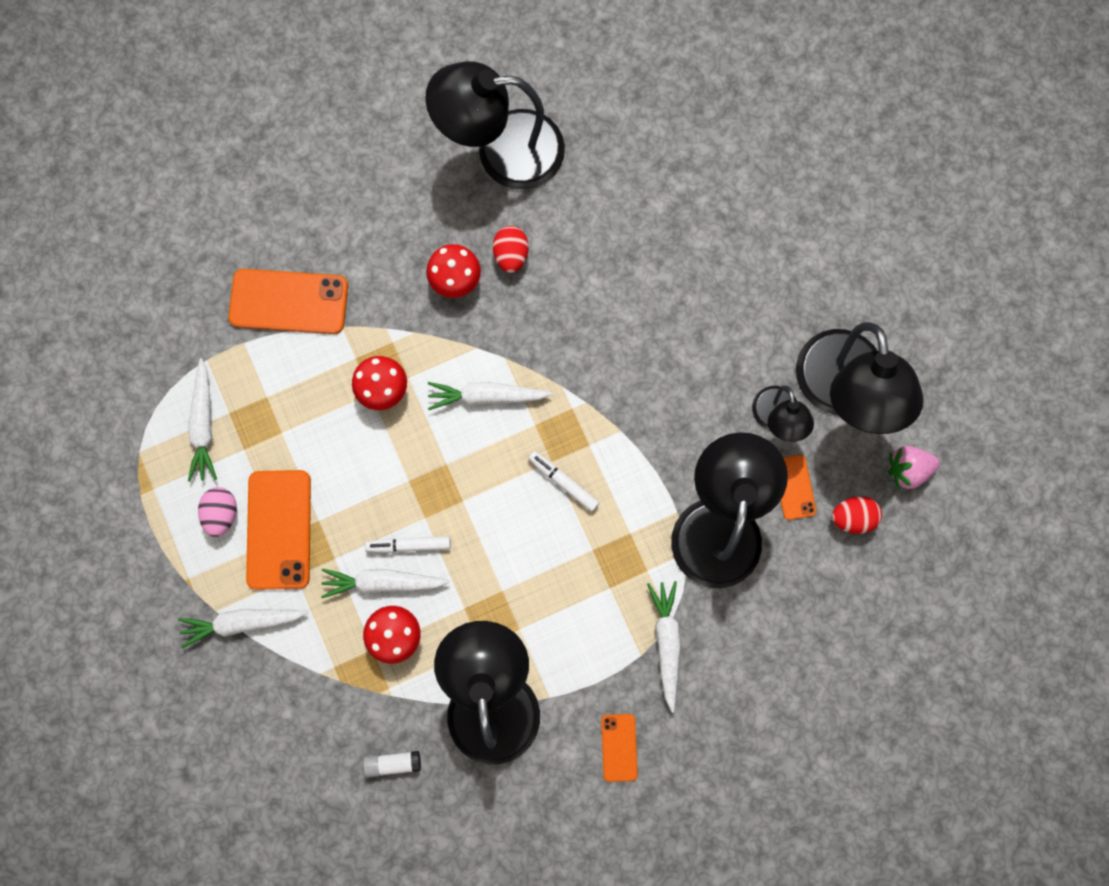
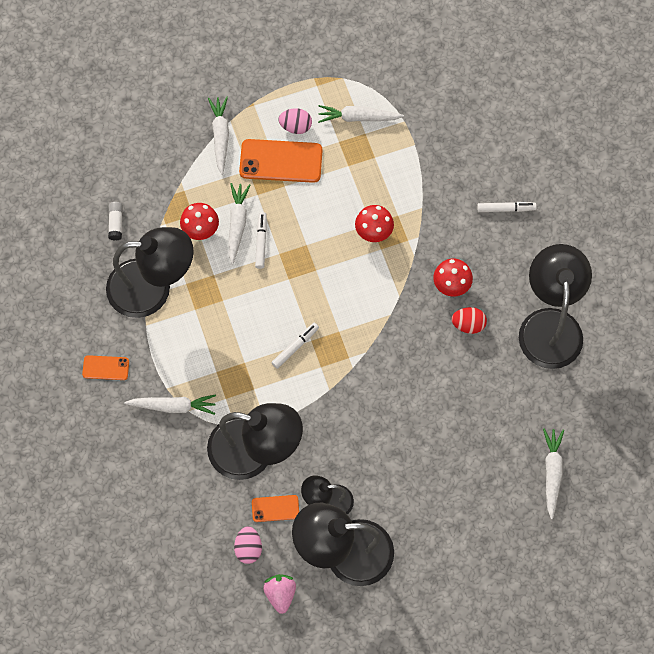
camera: 95 degrees right, 10 degrees down
(289, 301) = (442, 174): orange phone -> none
(337, 214) = (506, 209): none -> white marker
(486, 396) = (362, 300): white carrot -> white carrot (552, 472)
(852, 517) = (248, 548): red egg -> pink egg

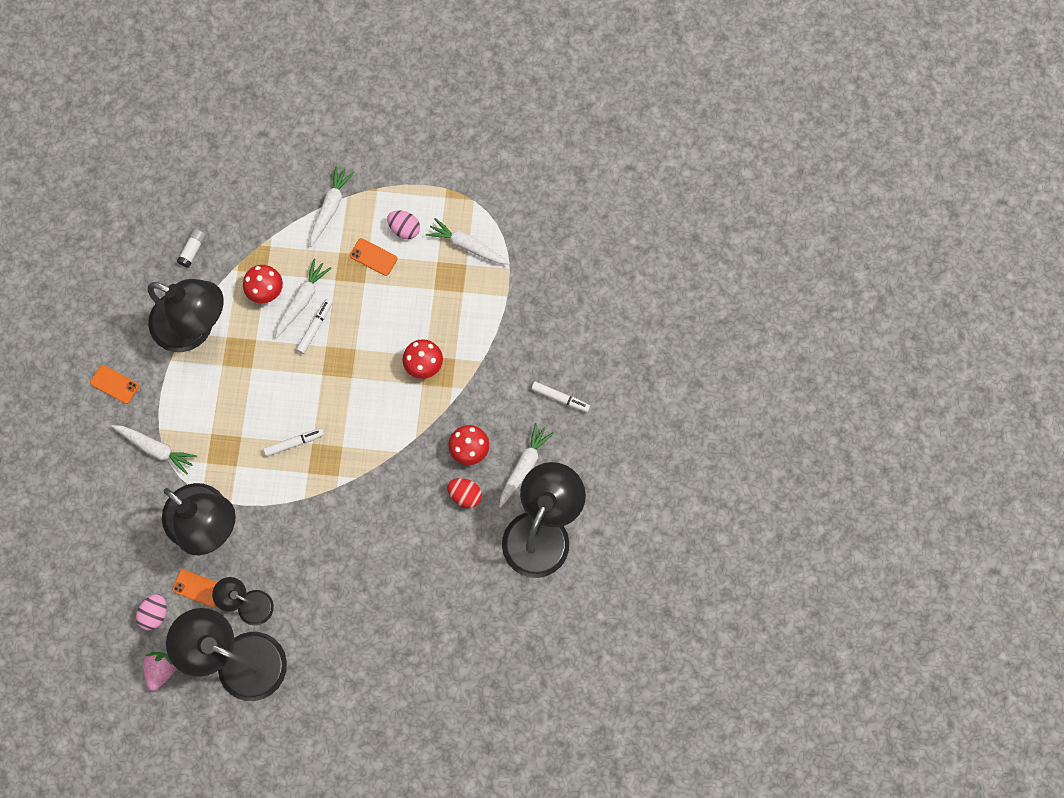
camera: 25 degrees right, 5 degrees up
(281, 161) = (373, 257): orange phone -> orange phone, size x0.53
(552, 472) = (468, 674): white carrot -> white carrot (524, 466)

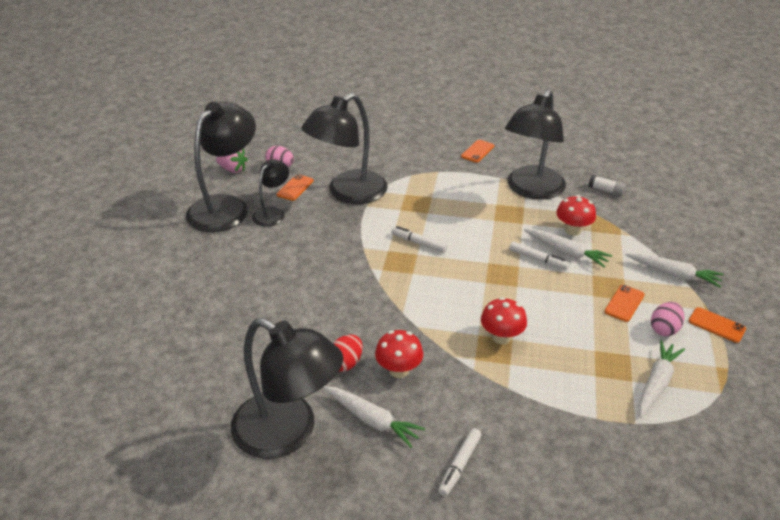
camera: 95 degrees right, 35 degrees down
(156, 449) = (420, 169): white carrot -> none
(294, 443) = (418, 243): white marker -> white marker turned 135 degrees clockwise
(396, 186) = (716, 325): none -> orange phone

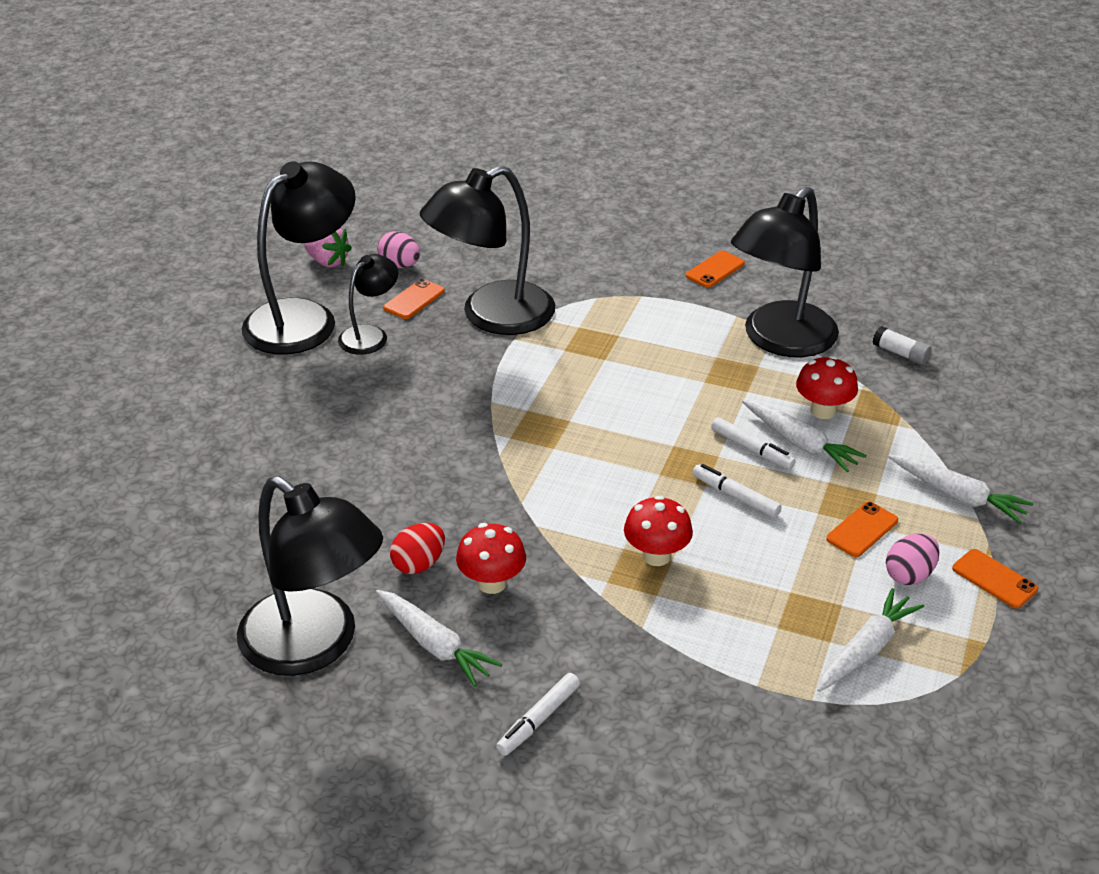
camera: 10 degrees right, 0 degrees up
(418, 243) = (576, 404): white marker -> white marker (735, 496)

